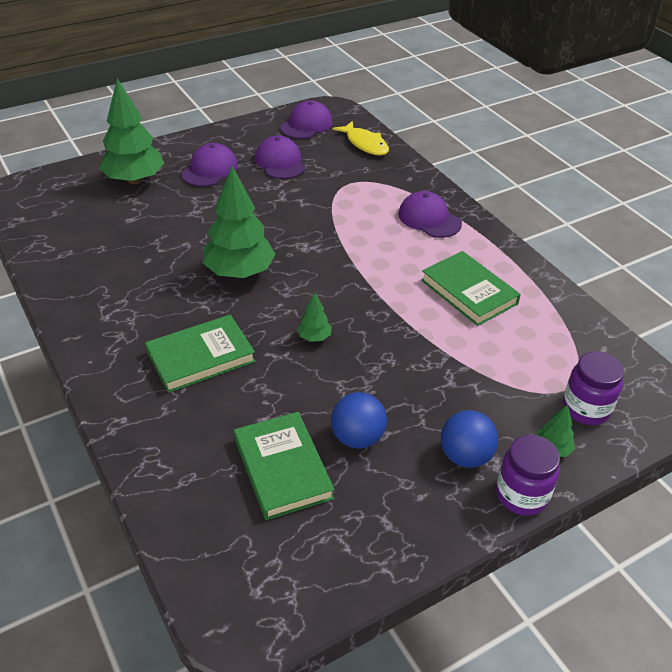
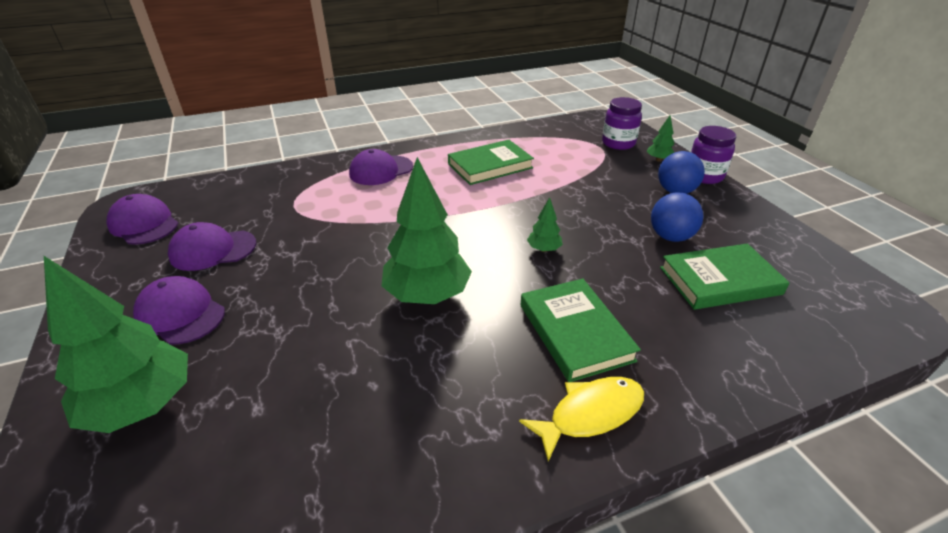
camera: 80 degrees left, 5 degrees down
(365, 144) = (225, 190): yellow fish -> yellow fish (590, 414)

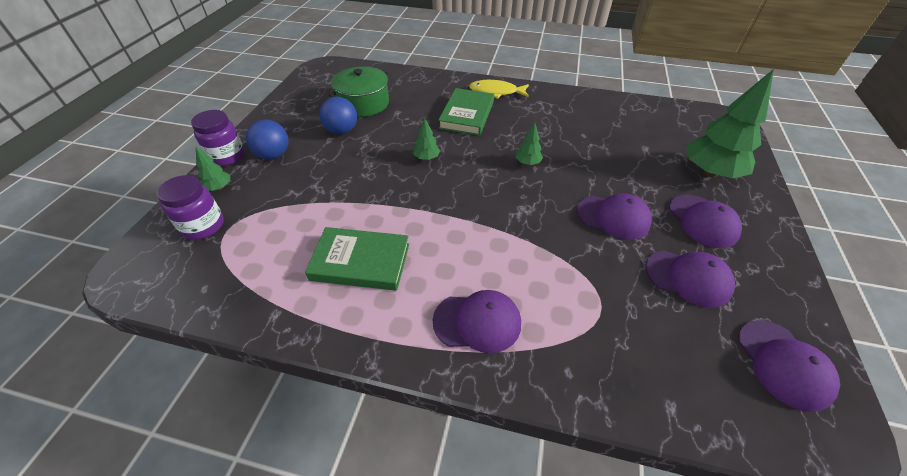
camera: 145 degrees left, 10 degrees up
(295, 274) = (613, 217): none -> purple cap
(427, 295) = (527, 163): green tree -> green tree, size x0.45
(719, 281) = (363, 103): green book -> green pot

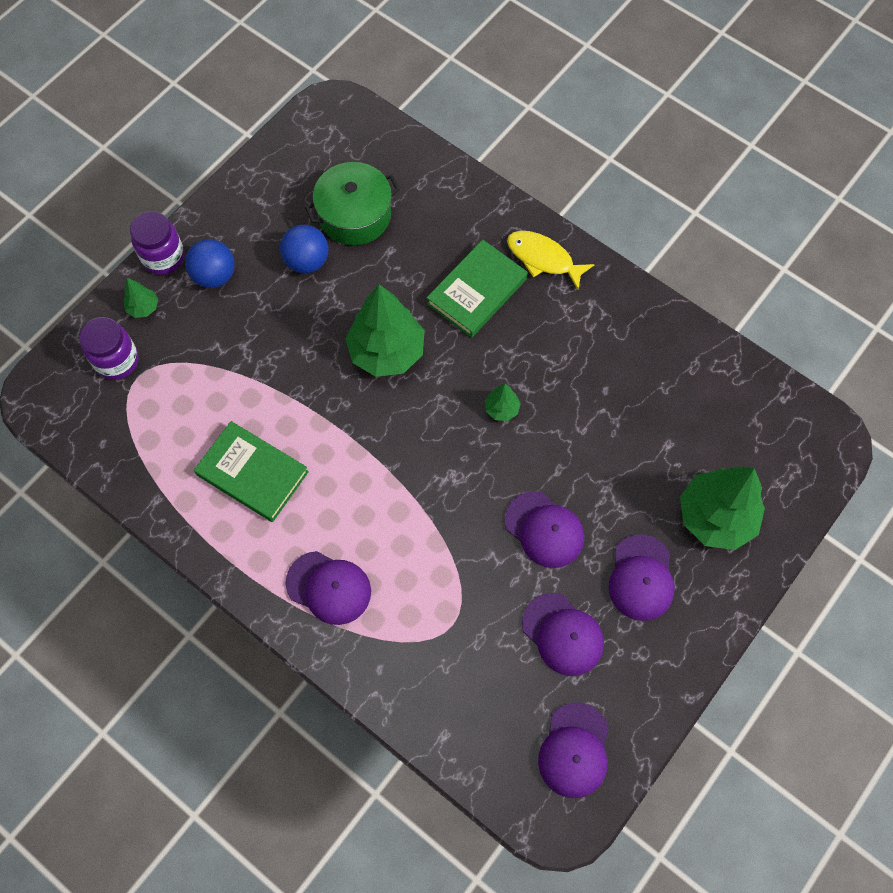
camera: 25 degrees right, 20 degrees up
(426, 158) = (386, 351): green tree -> green tree, size x2.23

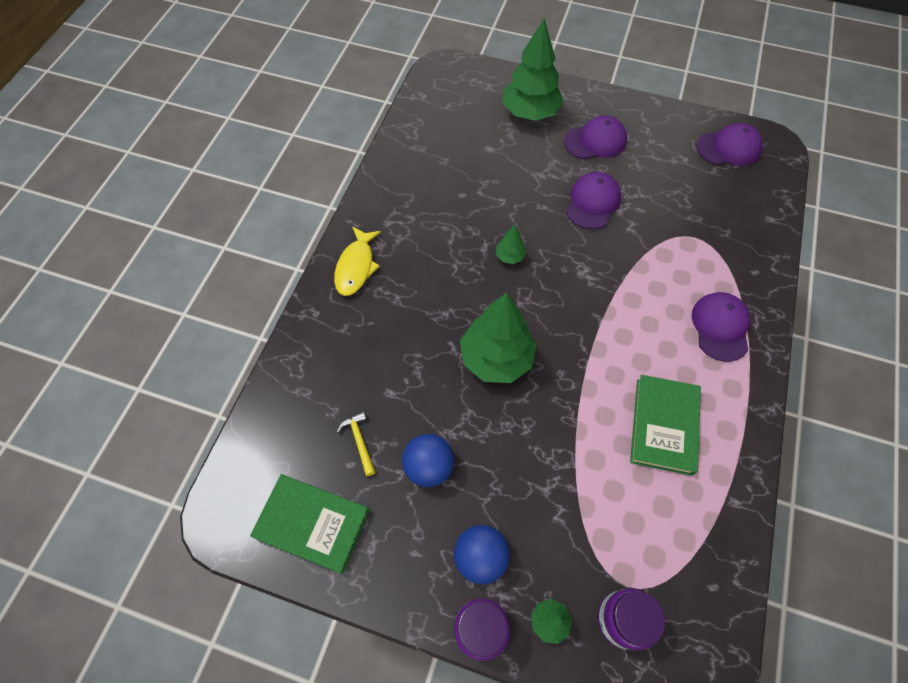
camera: 110 degrees left, 5 degrees down
(354, 215) = (359, 441): green pot -> yellow hammer
(477, 291) = (407, 307): green book -> green book (312, 524)
(563, 634) = (660, 173): purple cap -> none

